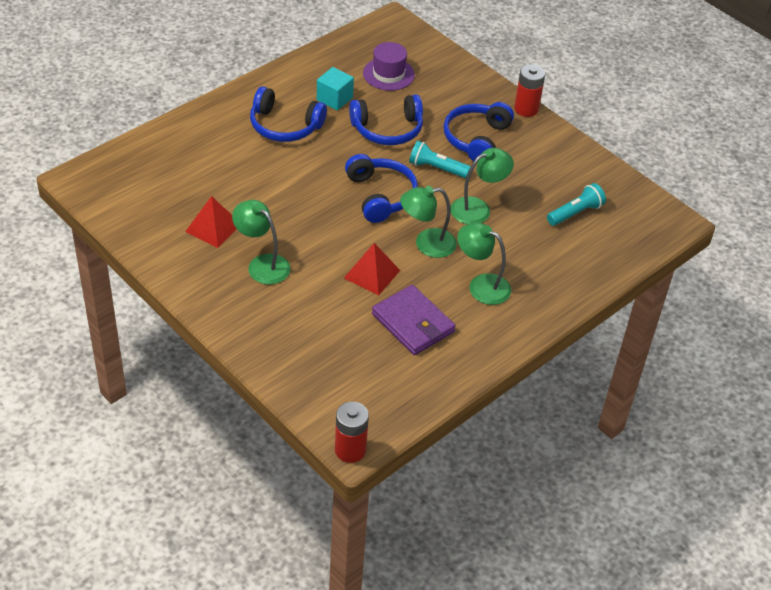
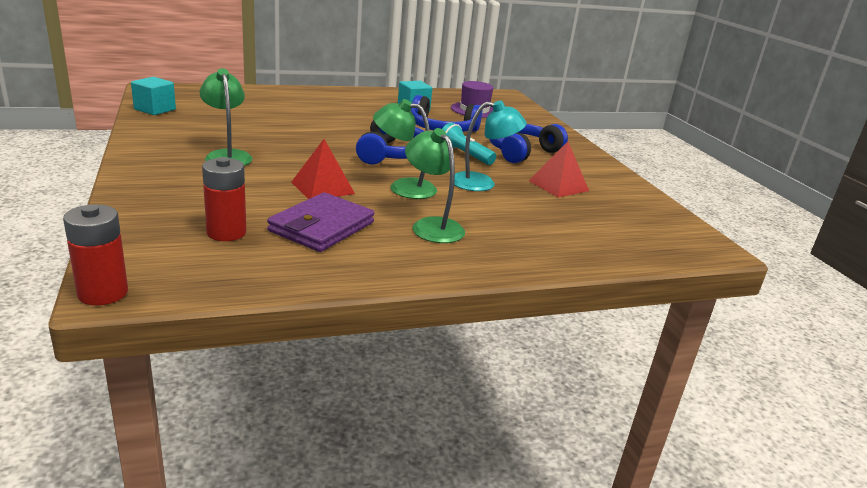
camera: 25 degrees right, 20 degrees down
(124, 219) = (155, 109): none -> turquoise cube
(213, 228) = (217, 130): red pyramid -> red pyramid (558, 185)
(284, 126) = (354, 108): blue headphones -> none
(413, 323) = (322, 227): purple wallet -> purple wallet turned 45 degrees clockwise
(478, 208) = (482, 183): green lamp -> turquoise lamp
(526, 109) = (587, 150): red battery -> red battery (226, 232)
(575, 213) = (590, 212): turquoise flashlight -> none

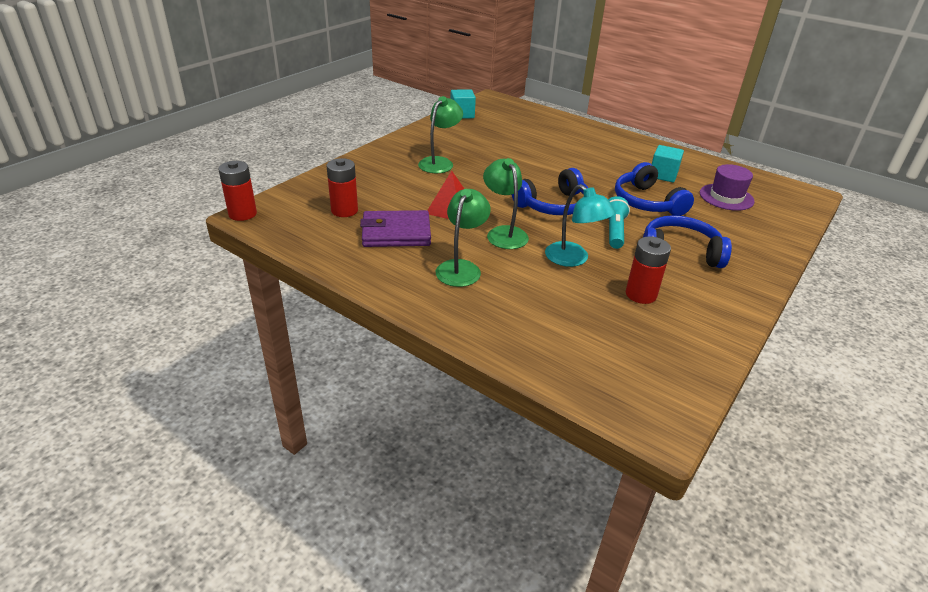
camera: 55 degrees right, 10 degrees up
(558, 185) = (641, 294): red pyramid -> red battery

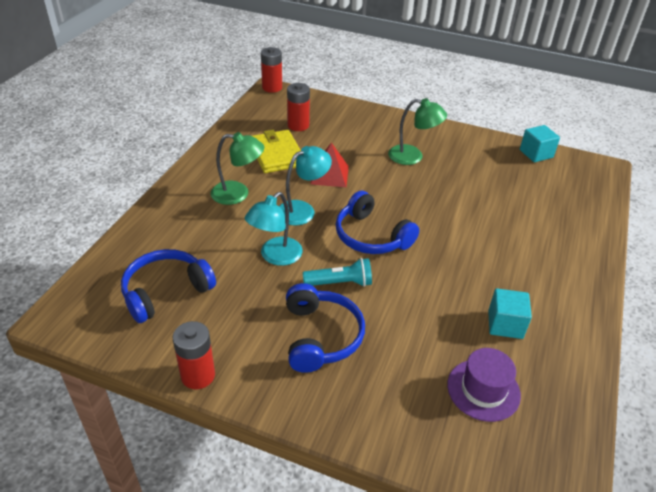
camera: 75 degrees right, 5 degrees up
(396, 233) = (276, 154): purple wallet -> yellow wallet
(503, 233) = (302, 210): green lamp -> turquoise lamp
(641, 294) = (230, 305): red battery -> red battery (198, 375)
(647, 202) = (421, 309): blue headphones -> blue headphones (166, 291)

